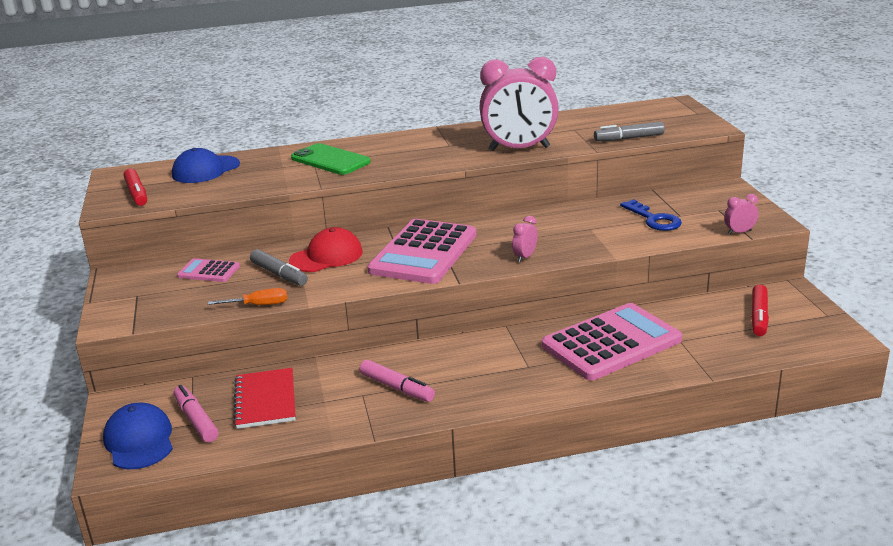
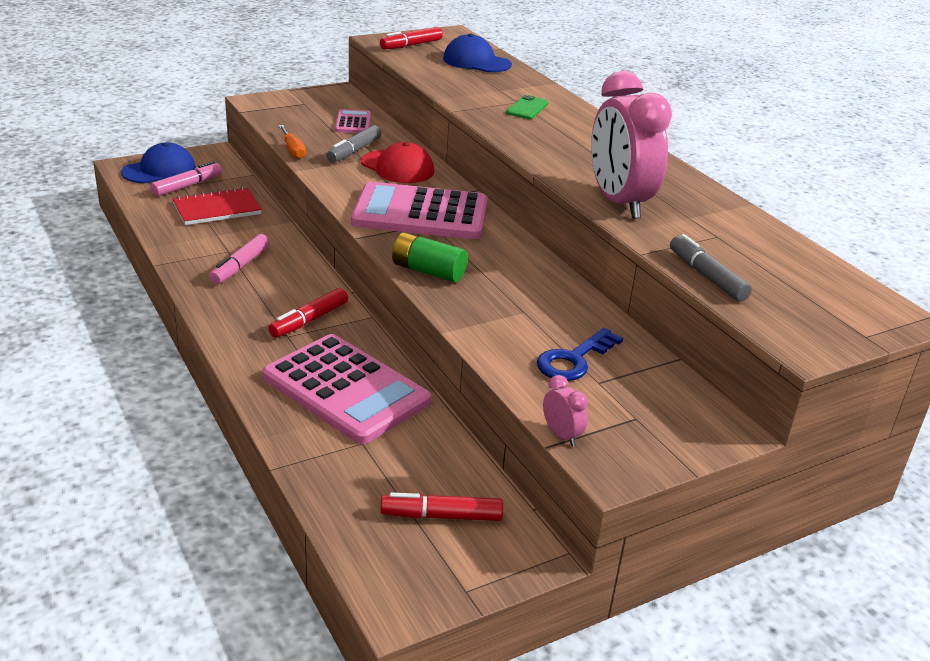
camera: 70 degrees right, 5 degrees up
(330, 160) = (527, 108): green phone -> green phone, size x0.60
(505, 354) = (309, 320): none -> red marker
(525, 257) = (428, 271): pink clock -> green battery

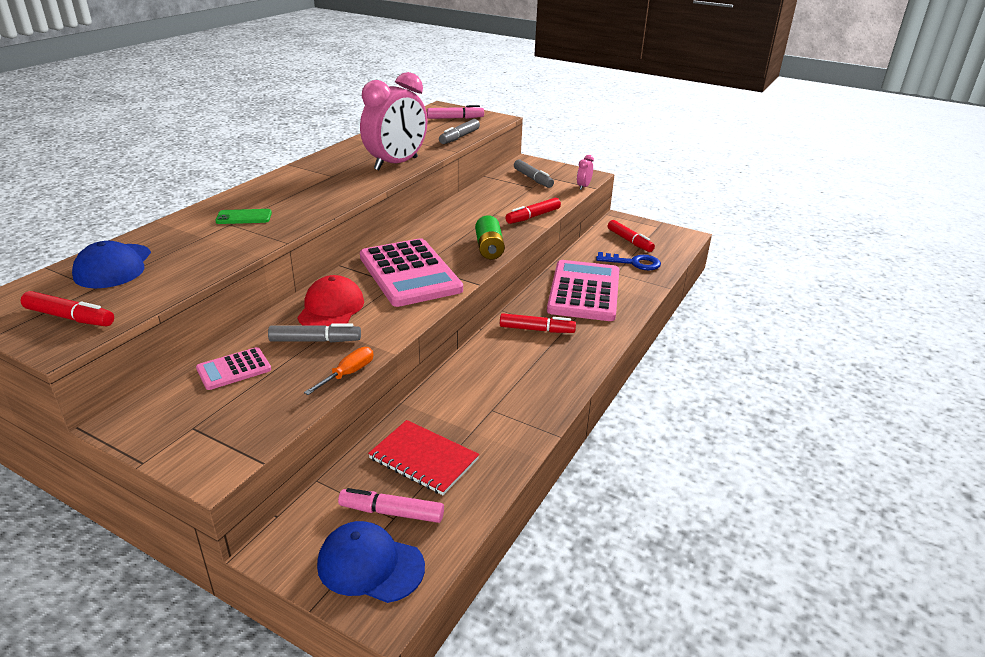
camera: 120 degrees left, 0 degrees up
(240, 266) = (507, 391): pink marker -> pink marker (455, 118)
(487, 335) = (533, 216): none -> red marker
(573, 360) = (522, 194): blue key -> blue key (634, 263)
(634, 398) = (533, 179): none -> grey marker

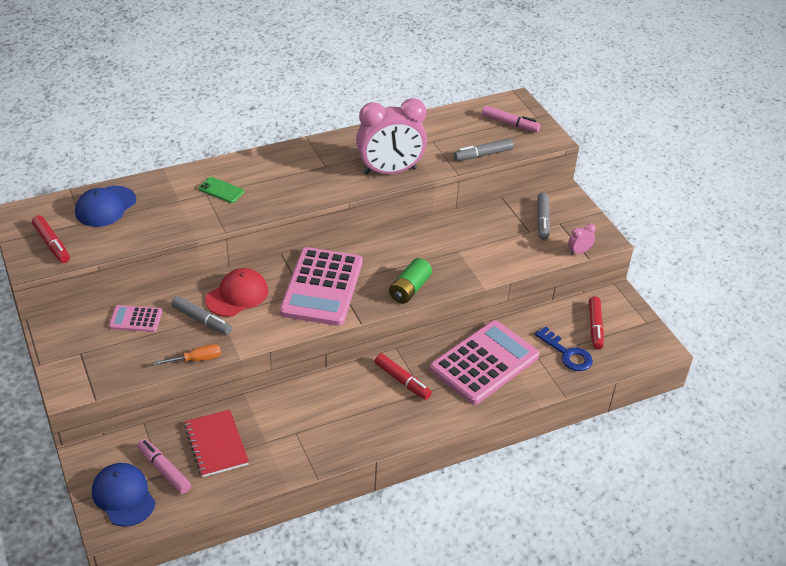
camera: 35 degrees right, 10 degrees up
(533, 216) = (487, 269): red marker -> none

